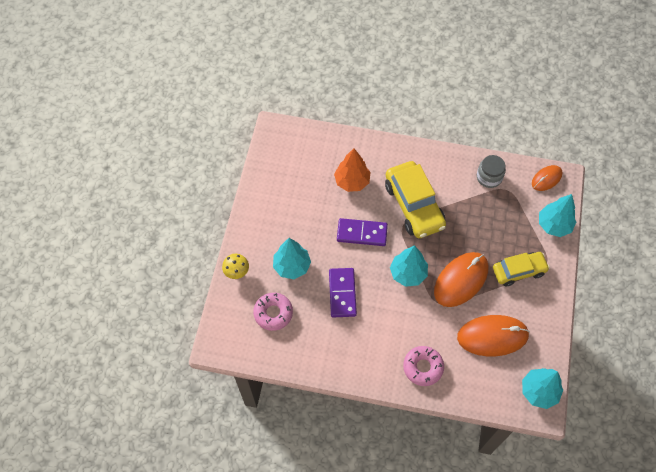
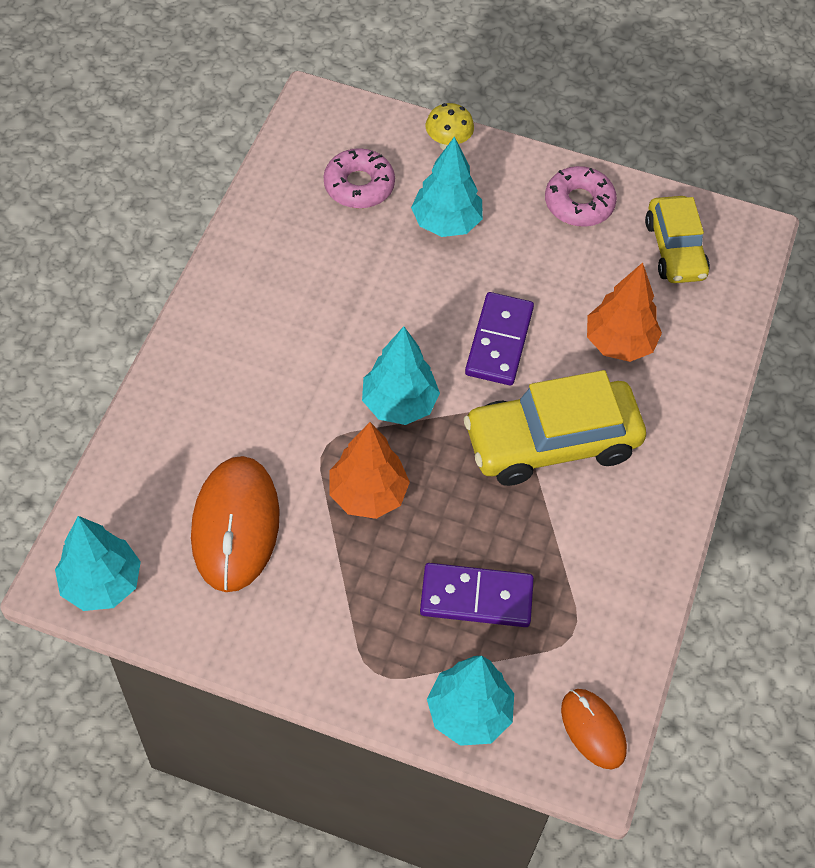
camera: 95 degrees right, 5 degrees down
(342, 293) = (377, 291): purple domino -> purple domino (476, 598)
(423, 367) = (202, 393): pink donut -> pink donut (579, 203)
(461, 280) = (368, 494): orange mouse -> orange tree
(489, 177) = (607, 604): grey jar -> none
(518, 271) = (368, 610): yellow car -> yellow car (674, 249)

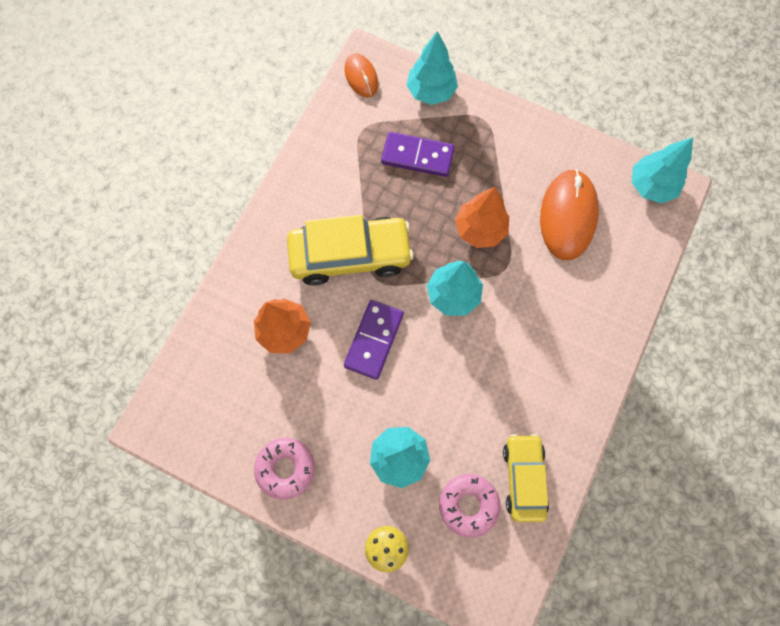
camera: 170 degrees left, 15 degrees up
(674, 249) = (219, 413): yellow car -> yellow car (523, 478)

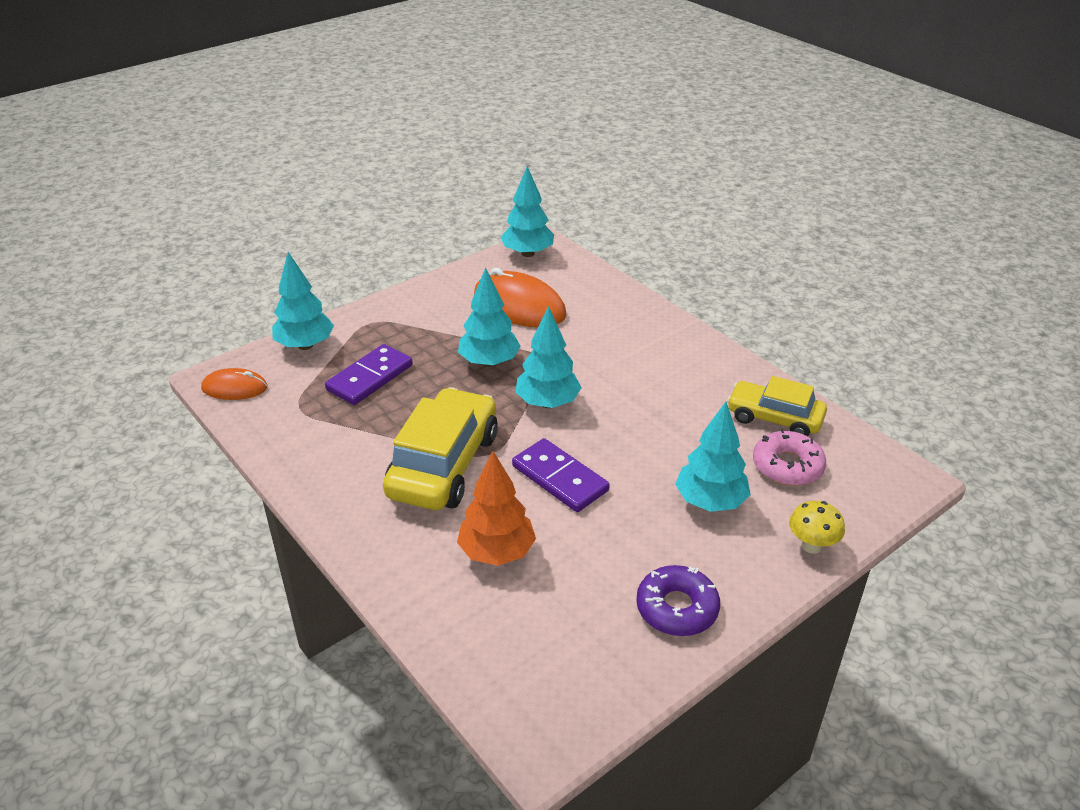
camera: 65 degrees left, 35 degrees down
(285, 468) = (677, 608): pink donut -> purple donut
(480, 229) = (489, 362): orange tree -> turquoise tree

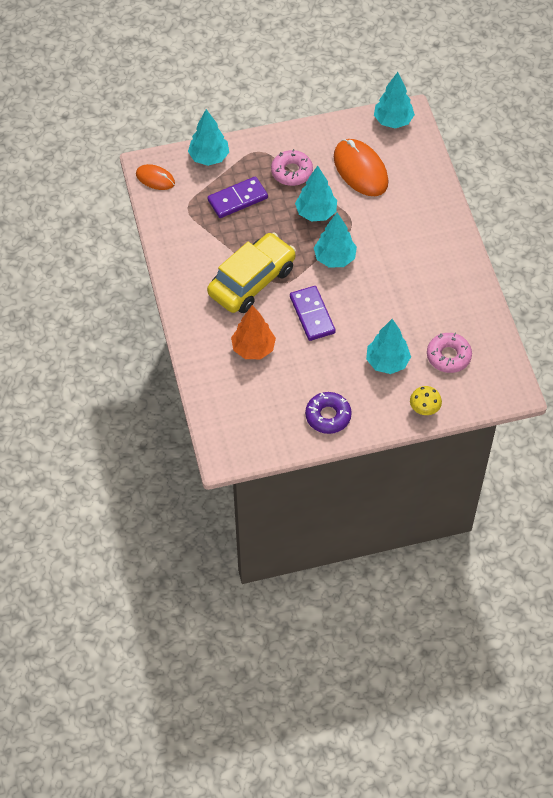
camera: 25 degrees right, 20 degrees up
(430, 330) = (292, 172): none -> pink donut
(774, 418) = (465, 321): yellow car -> none

